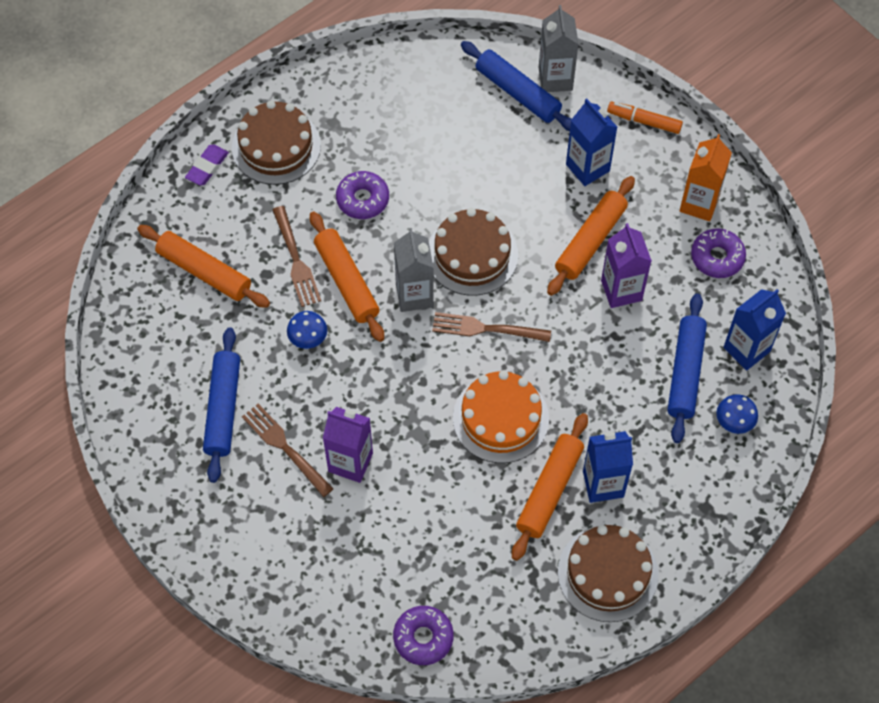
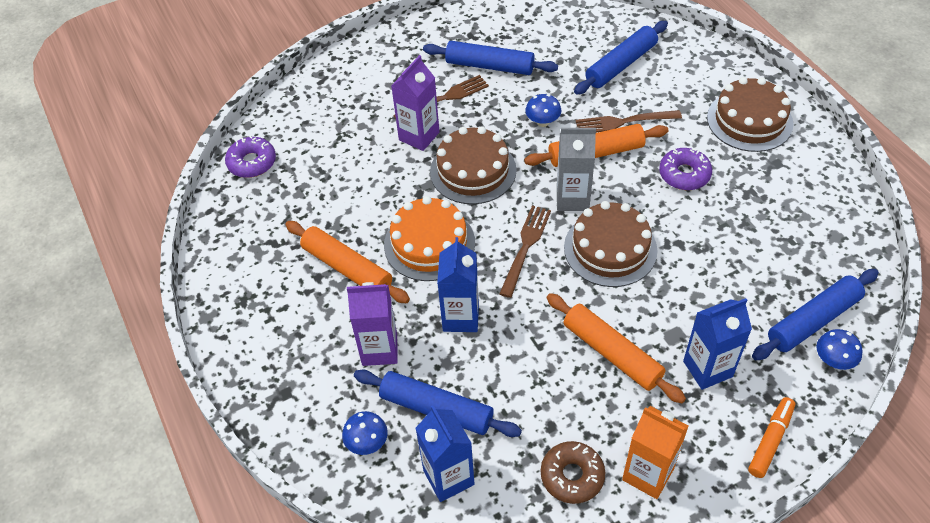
camera: 105 degrees right, 10 degrees down
(204, 272) = (621, 64): orange rolling pin -> blue rolling pin
(207, 167) = (729, 74): purple eraser -> none
(555, 79) = (833, 360): grey carton -> blue mushroom
(603, 484) = (339, 311): blue carton -> blue carton (460, 317)
(607, 573) = (253, 298): brown cake -> brown cake (473, 171)
(621, 290) = (546, 370): purple carton -> purple carton (379, 349)
(717, 257) = (572, 476): purple donut -> brown donut

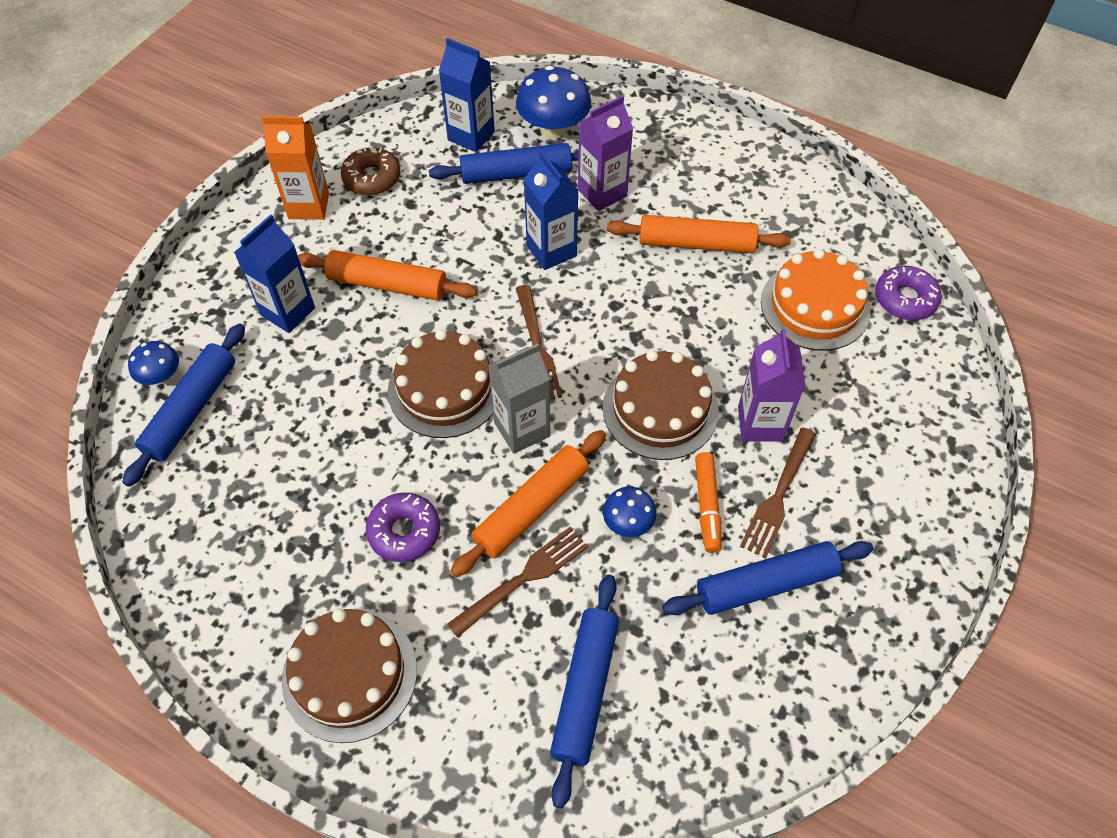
camera: 145 degrees right, 5 degrees up
(367, 442) = (553, 129): blue mushroom -> blue mushroom, size x1.79
(429, 243) = (638, 304): orange cake -> orange cake (815, 306)
(770, 440) = (208, 276): orange marker -> orange marker (707, 506)

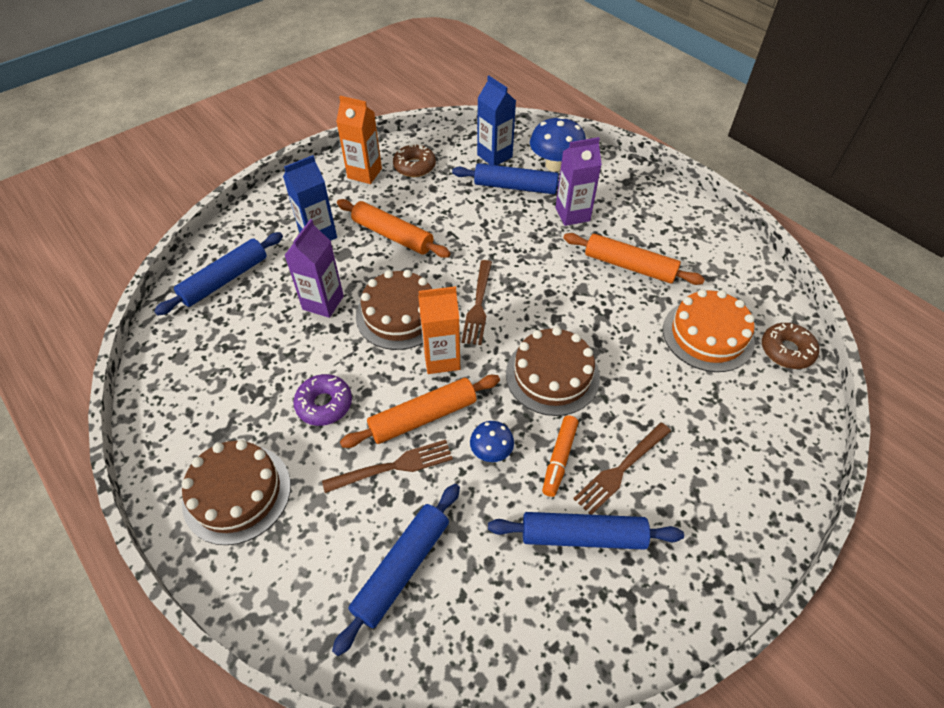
camera: 20 degrees right, 5 degrees down
(161, 376) = (217, 253): blue mushroom -> none
(522, 429) = (441, 359): grey carton -> orange carton
(551, 251) = (518, 243): blue carton -> none
(760, 423) = (628, 409): purple carton -> purple carton (323, 302)
(905, 299) = (786, 350): purple donut -> brown donut

